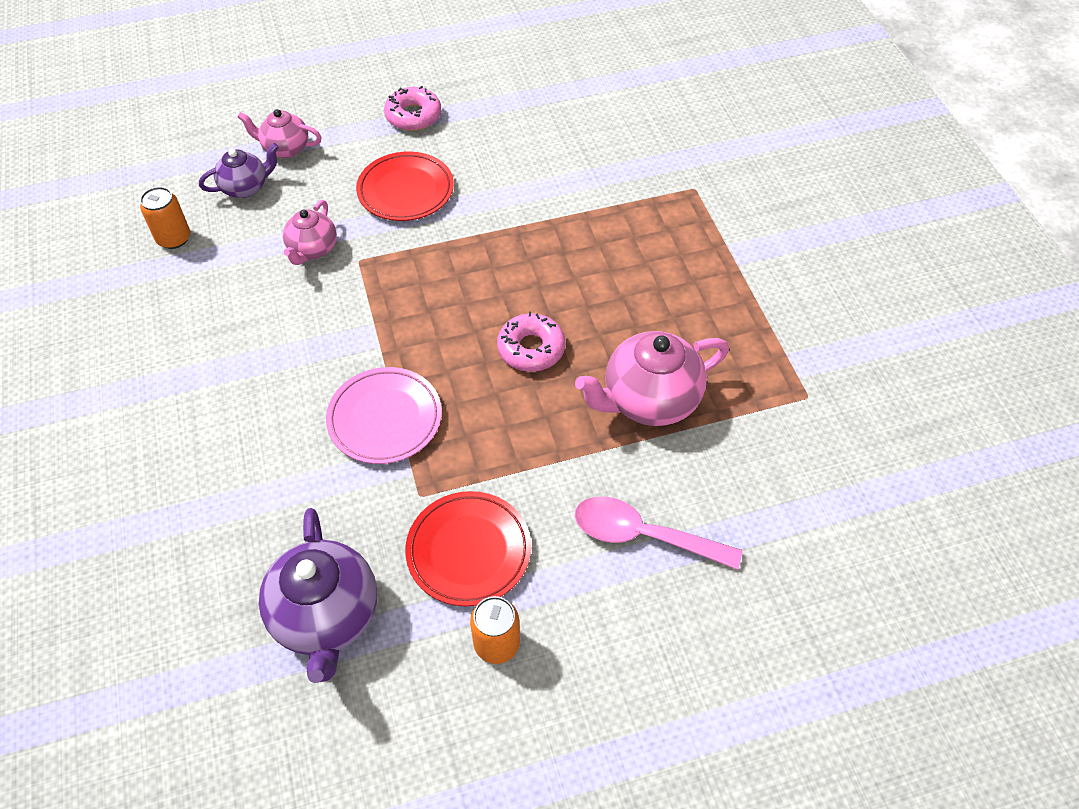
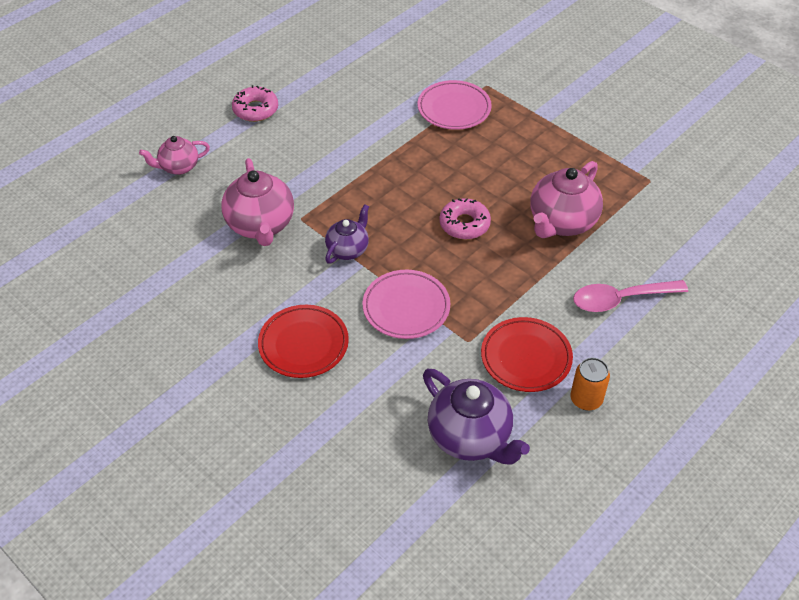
camera: 30 degrees left, 5 degrees down
(174, 238) = (148, 260): orange can -> none
(246, 187) = (172, 205): purple teapot -> purple teapot (348, 249)
(312, 249) = (261, 225): pink teapot -> pink teapot, size x1.68
(406, 191) = (294, 161): red plate -> red plate (303, 344)
(632, 202) = (454, 108): none -> pink plate

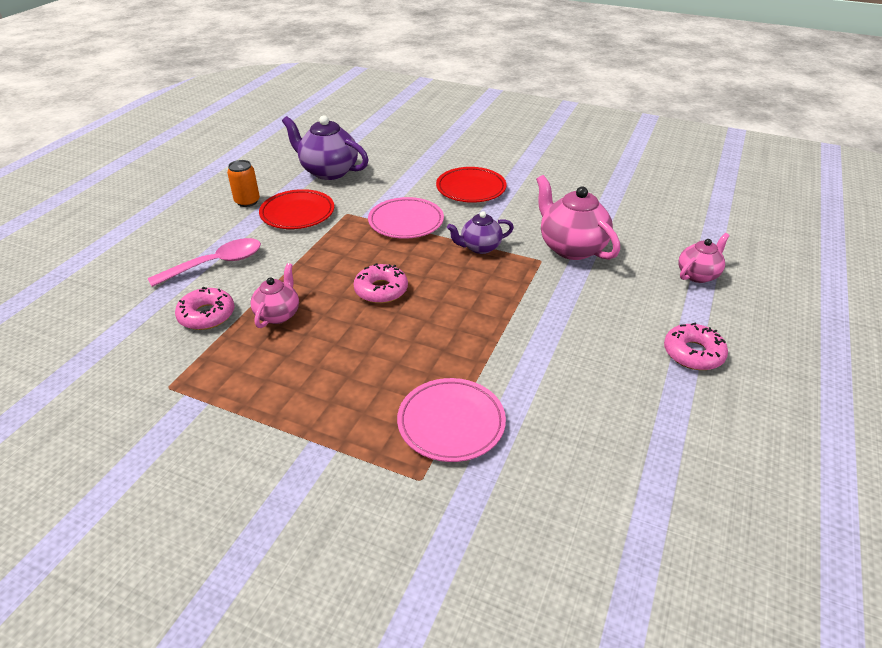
camera: 160 degrees right, 10 degrees down
(348, 249) = (480, 247): purple teapot -> purple teapot turned 60 degrees clockwise
(562, 222) = (278, 314): pink teapot -> pink teapot, size x0.59
(625, 238) = (207, 315): none -> pink donut

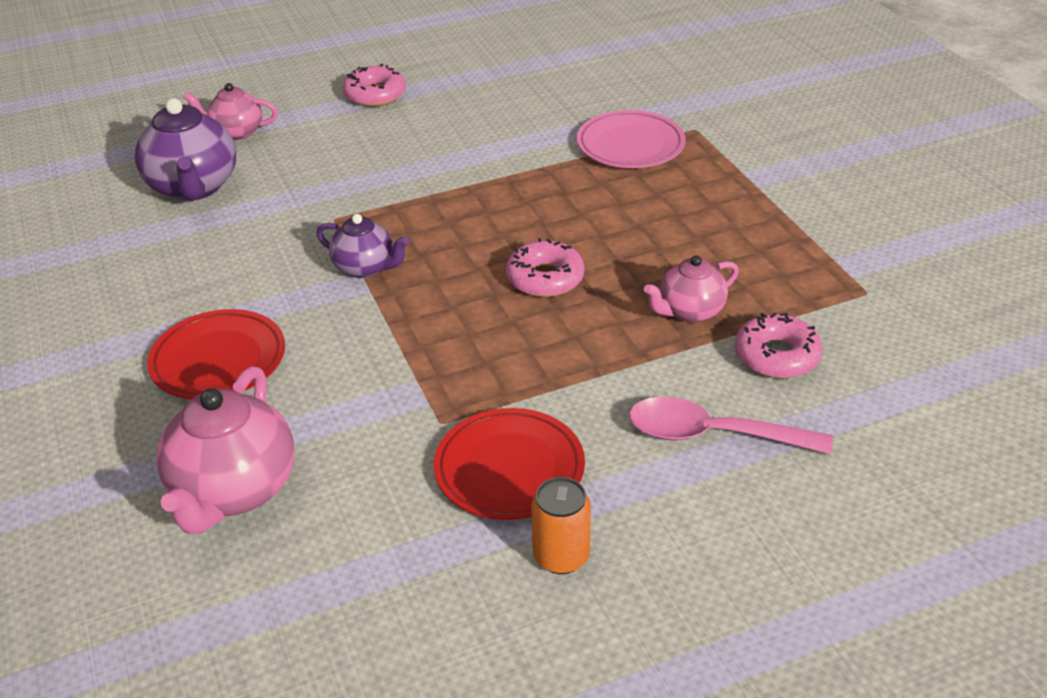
camera: 135 degrees left, 0 degrees up
(328, 171) = (347, 550): purple teapot -> purple teapot (193, 187)
(406, 222) = (387, 355): pink plate -> none
(571, 248) = (279, 214): pink teapot -> pink teapot (234, 490)

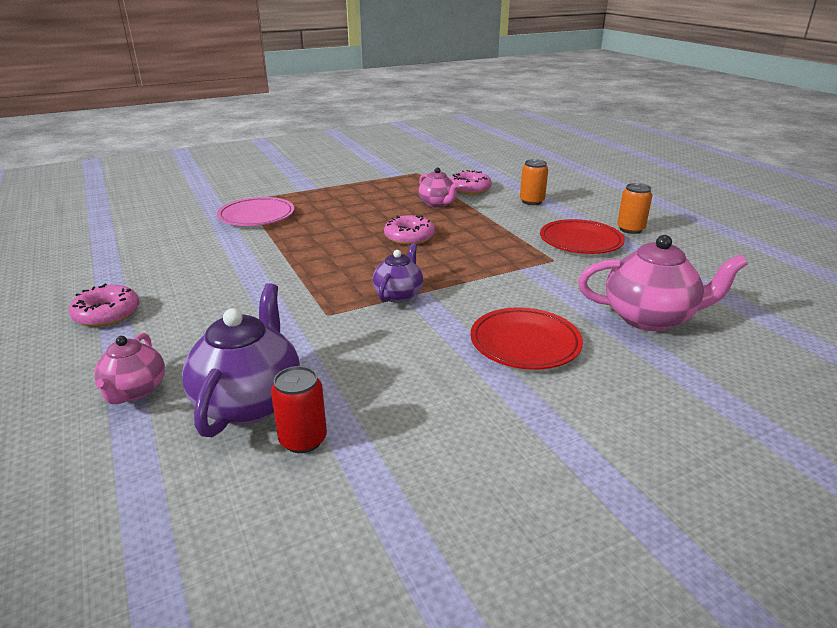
camera: 95 degrees left, 10 degrees down
(129, 218) = (303, 440): none -> red can
(193, 187) = (249, 402): purple teapot -> purple teapot turned 60 degrees counterclockwise
(712, 434) = (532, 201): pink spoon -> orange can

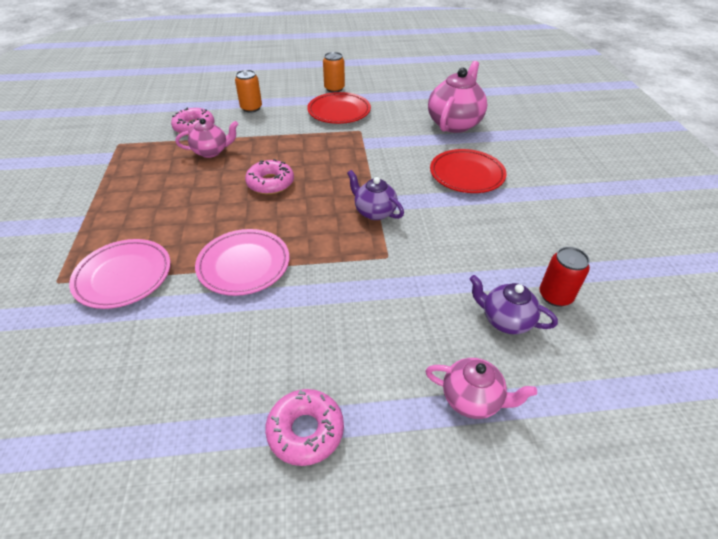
camera: 70 degrees left, 15 degrees up
(249, 402) = (505, 320): purple teapot -> purple teapot, size x0.59
(286, 252) = (244, 265): none -> pink plate

